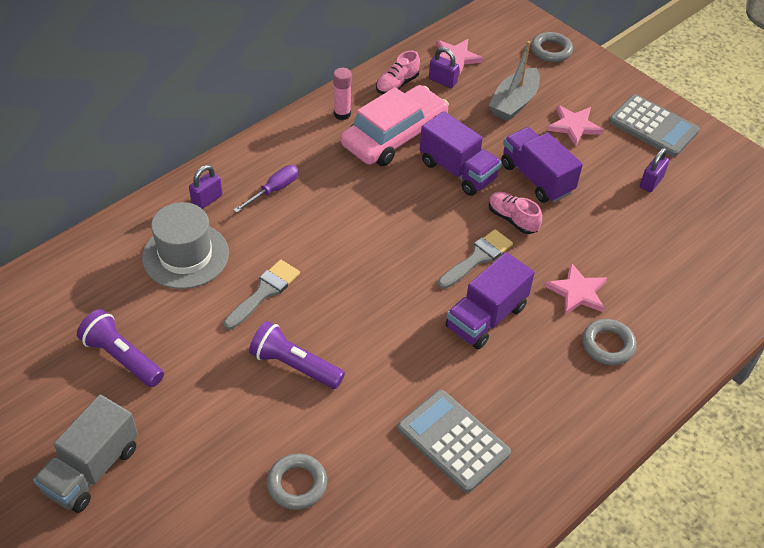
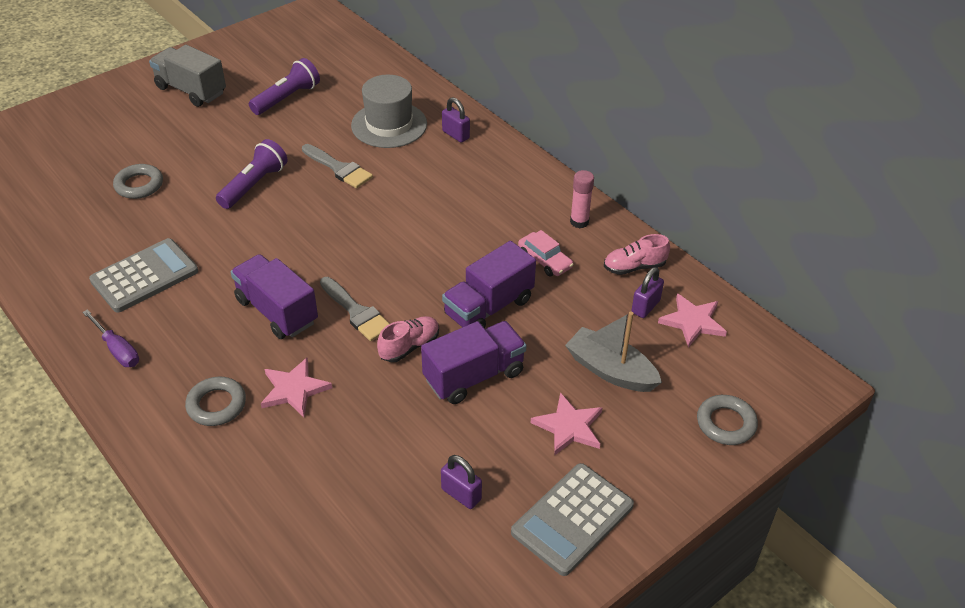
camera: 95 degrees right, 5 degrees down
(274, 190) = (466, 174): purple screwdriver -> purple screwdriver (117, 349)
(394, 136) = (544, 260): pink car -> pink car, size x0.47
(397, 84) = (634, 267): pink shoe -> pink shoe turned 60 degrees counterclockwise

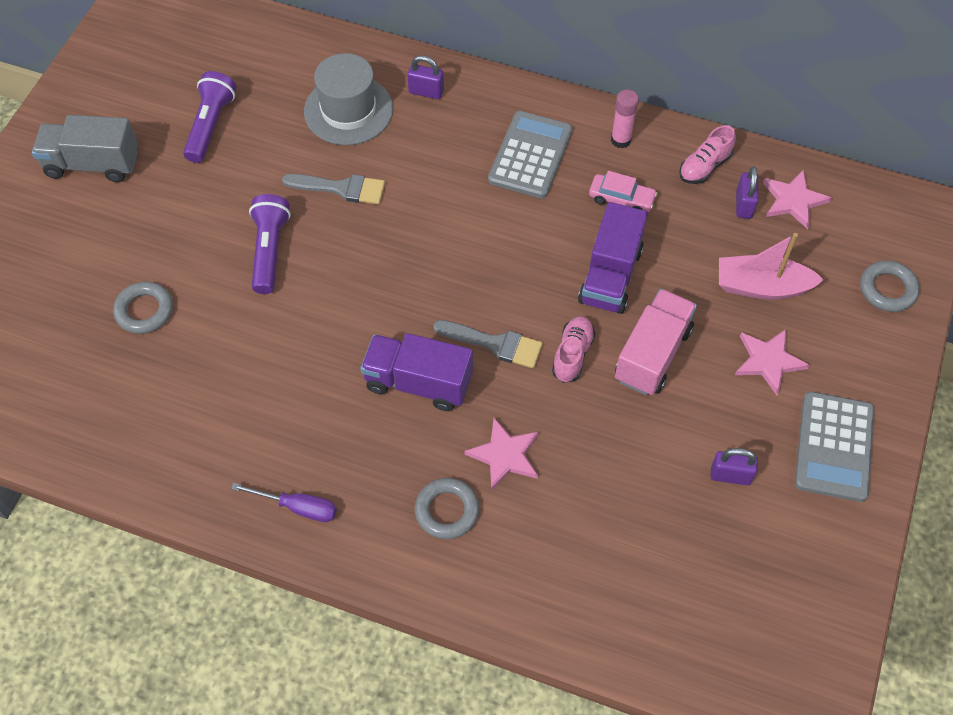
camera: 30 degrees left, 15 degrees up
(144, 276) = (250, 413): grey calculator -> grey calculator (530, 155)
(474, 376) = (652, 354): purple truck -> pink truck
(610, 370) = (761, 286): grey boat -> pink boat

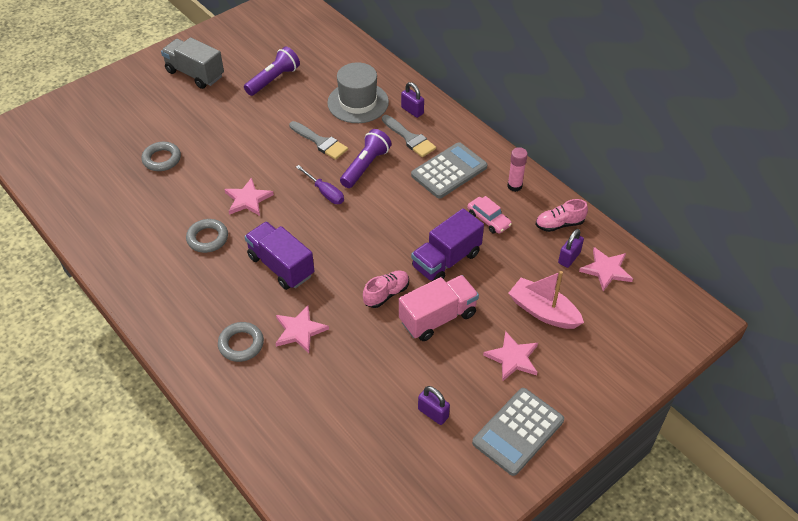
camera: 30 degrees right, 10 degrees down
(270, 250) = (254, 158): purple flashlight -> purple flashlight (365, 166)
(298, 507) = (160, 300): purple screwdriver -> purple screwdriver (325, 192)
(307, 313) = (248, 199): none -> pink star
(495, 344) = (343, 266): grey brush -> grey brush (410, 138)
(887, 289) = (633, 353): grey ring -> grey ring (207, 238)

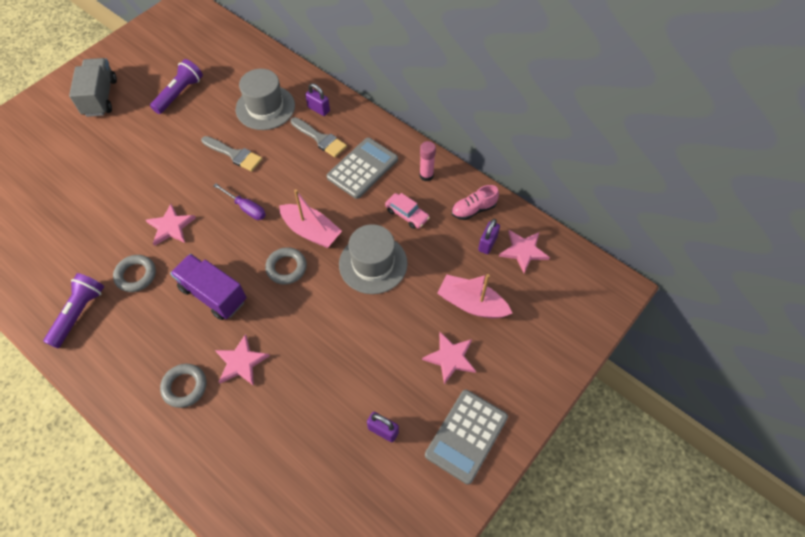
camera: 10 degrees left, 10 degrees up
(162, 159) = (78, 195): grey ring -> grey ring (286, 268)
(195, 74) = (100, 97): grey truck -> grey truck turned 60 degrees clockwise
(365, 166) = (282, 174): purple flashlight -> purple flashlight (79, 313)
(386, 294) = (320, 309): pink shoe -> none
(387, 222) = (311, 231): none -> pink boat
(438, 317) = (373, 326): pink truck -> none
(446, 260) = (373, 264): purple truck -> grey hat

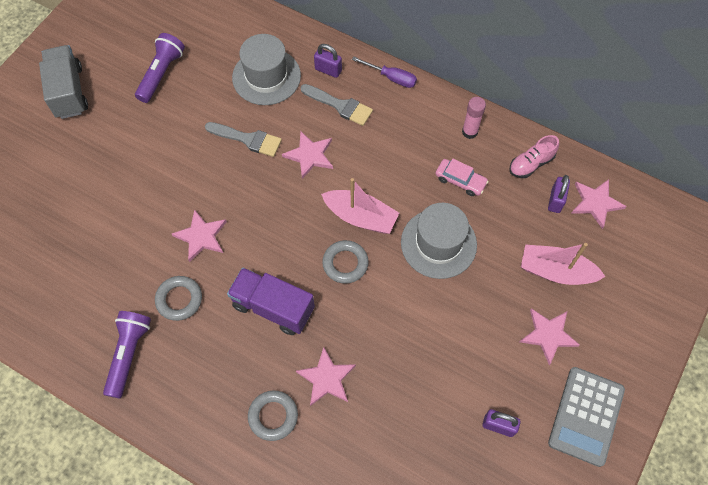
camera: 10 degrees left, 5 degrees up
(246, 208) = (280, 201): purple screwdriver -> purple screwdriver (391, 78)
(282, 175) = (310, 155): none -> pink star
(362, 168) = (397, 134): grey calculator -> none

